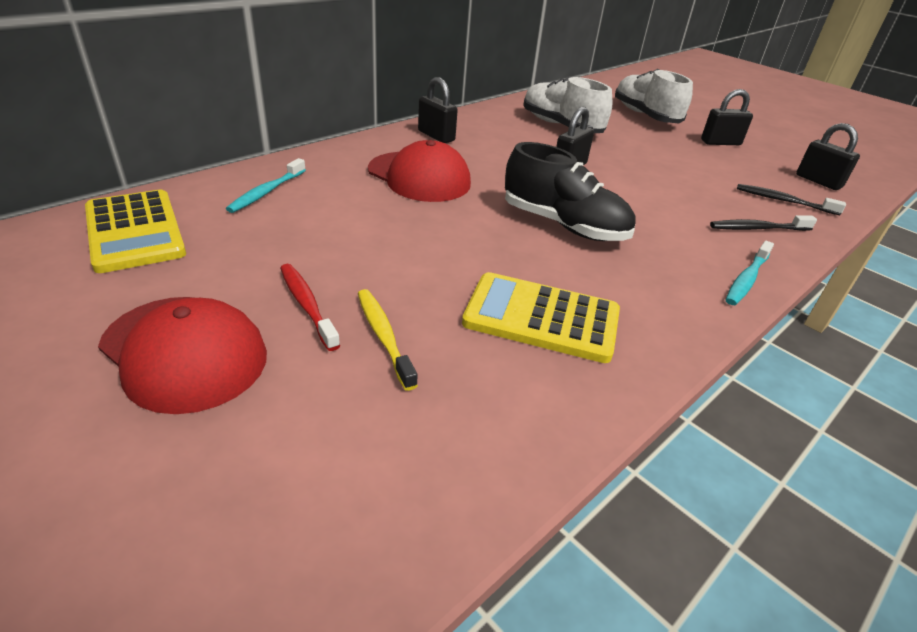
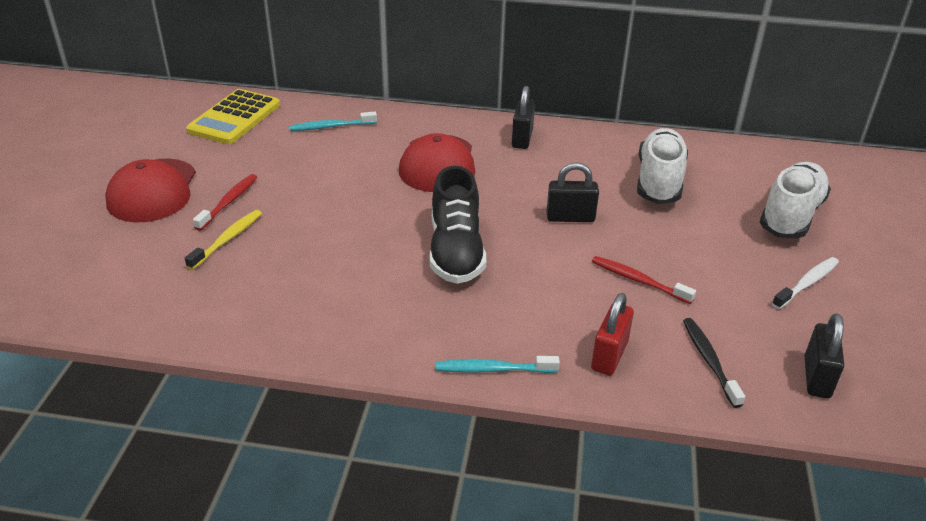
camera: 55 degrees right, 0 degrees up
(541, 318) = (312, 287): yellow calculator -> none
(674, 181) = (638, 280): none -> red toothbrush
(720, 143) = (807, 283): black padlock -> white toothbrush
(757, 228) = (609, 356): black toothbrush -> red padlock

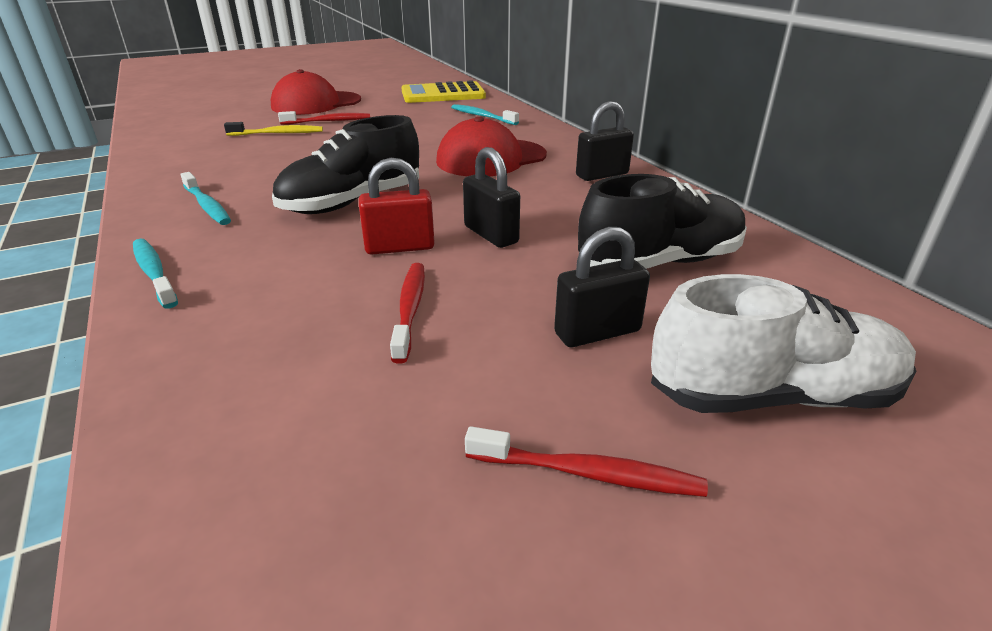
camera: 55 degrees right, 5 degrees down
(383, 320) = (207, 206): none -> turquoise toothbrush
(609, 356) = (222, 334): red padlock -> red padlock (399, 247)
(659, 181) = (660, 262): white shoe -> black shoe
(709, 361) = (261, 420): black toothbrush -> none
(807, 283) = (588, 473): white toothbrush -> red toothbrush
(816, 377) = (287, 574): black padlock -> black padlock (597, 332)

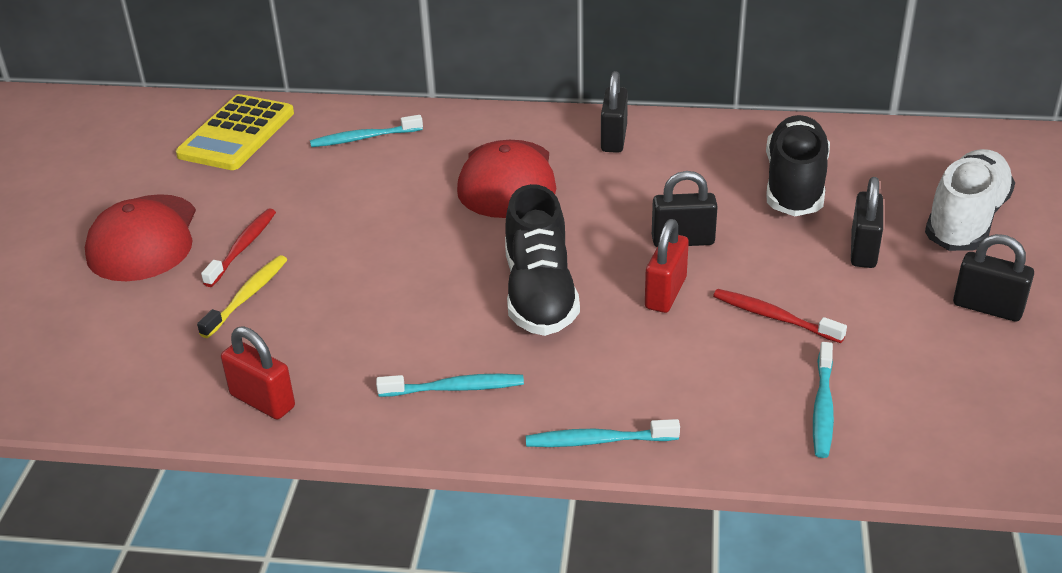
camera: 55 degrees left, 5 degrees up
(167, 161) = (262, 401): none -> red padlock
(258, 383) = (823, 407): none -> turquoise toothbrush
(588, 473) = (987, 307): red toothbrush -> black padlock

